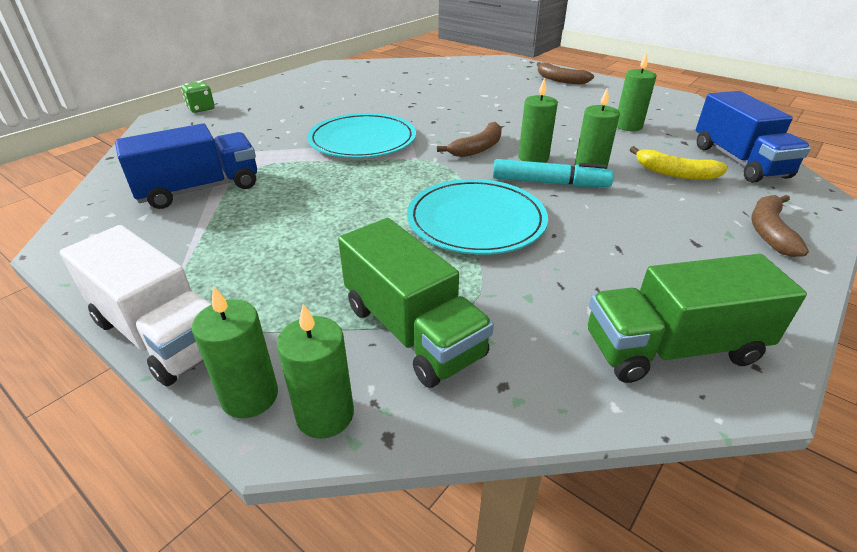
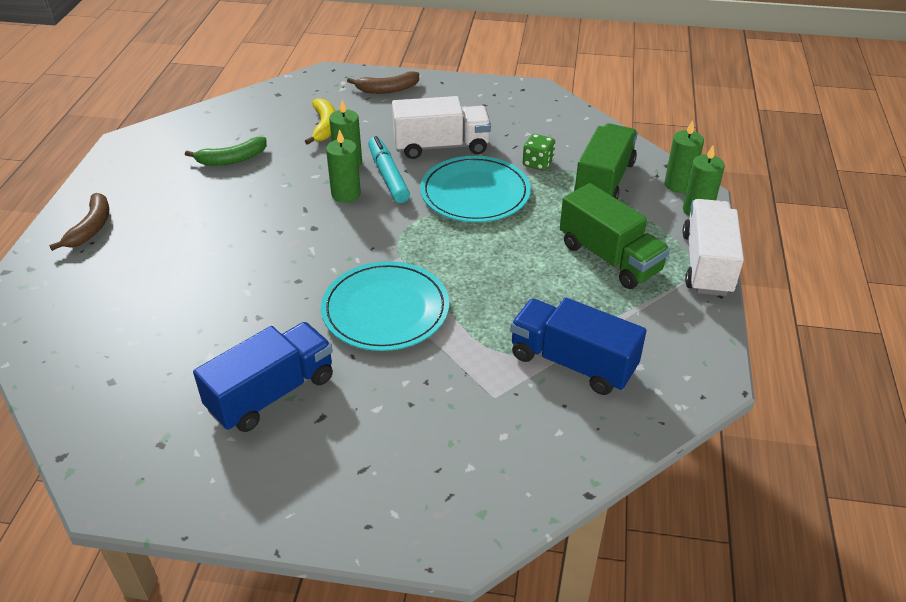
camera: 120 degrees left, 5 degrees up
(201, 109) = (399, 525): green dice -> green dice (538, 163)
(477, 148) = (348, 229): brown banana -> none
(592, 228) = (441, 146): none -> white truck
(628, 126) = (231, 159): green candle -> green banana
(672, 348) = (533, 109): green truck -> green truck (609, 258)
(738, 161) = (279, 104): blue truck -> blue truck (272, 393)

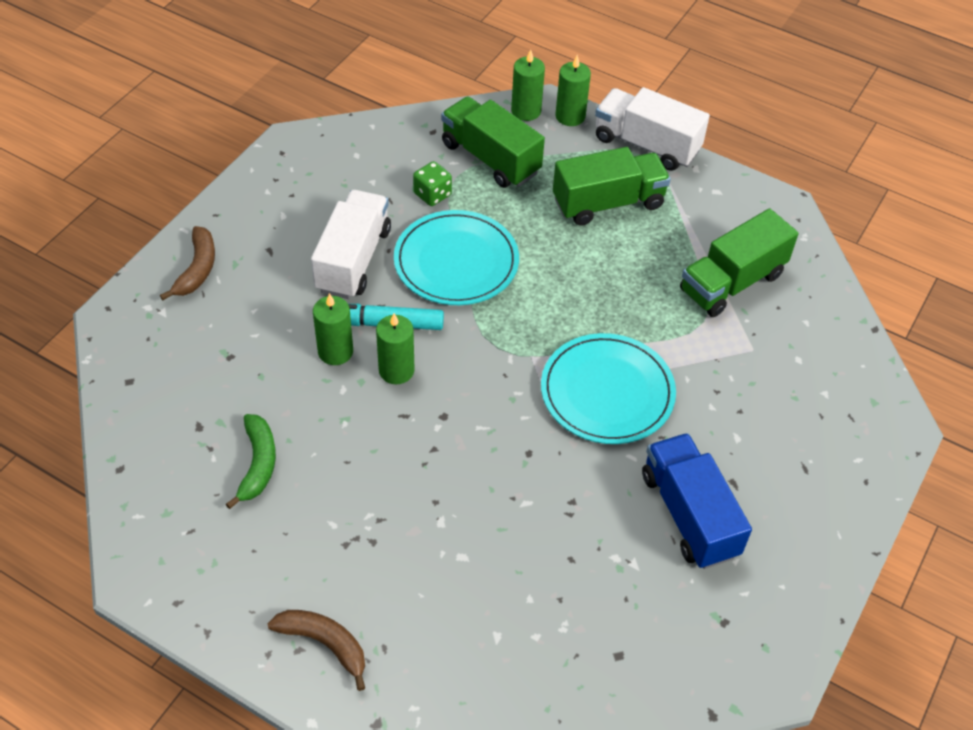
camera: 70 degrees left, 10 degrees up
(324, 127) = (242, 353): yellow banana -> none
(572, 362) = (732, 282): blue truck -> green truck

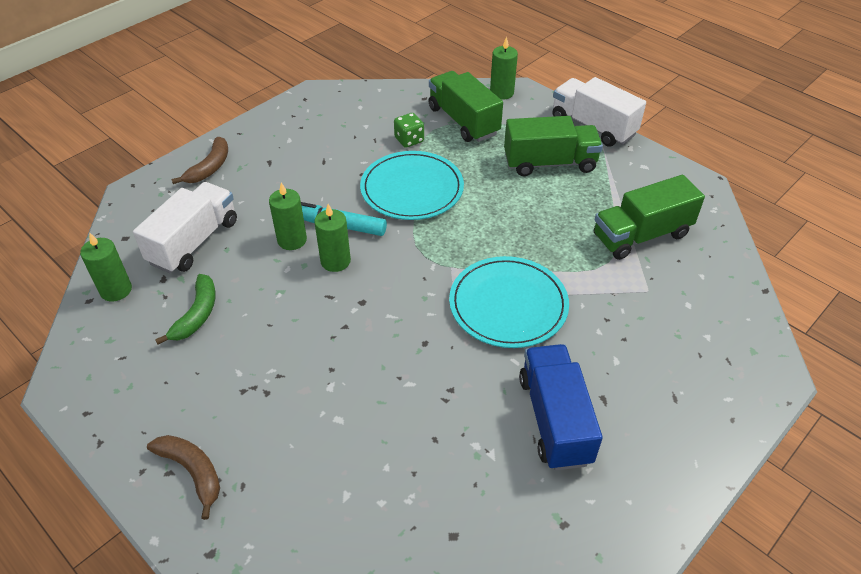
camera: 15 degrees right, 5 degrees down
(353, 260) = (331, 177): white truck -> white truck (194, 242)
(570, 116) = (536, 100): green candle -> green candle (116, 290)

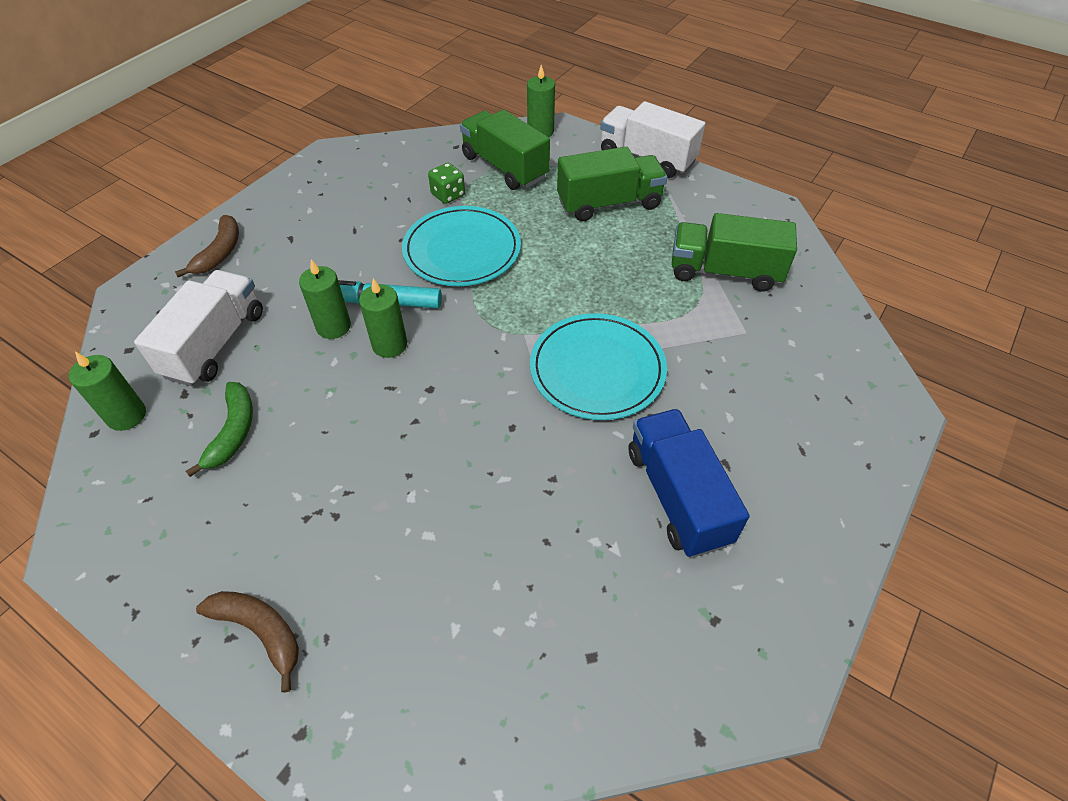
camera: 10 degrees left, 5 degrees up
(641, 235) = (724, 272): green truck -> green truck turned 45 degrees clockwise

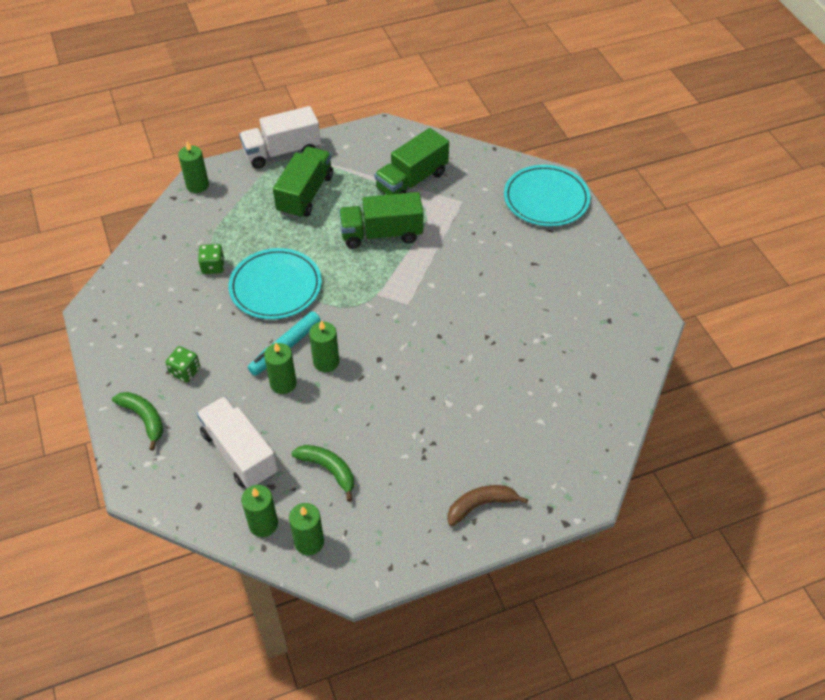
camera: 55 degrees left, 0 degrees up
(118, 471) = (309, 542): none -> green candle
(219, 253) = (144, 419): brown banana -> green banana
(298, 248) = (185, 371): none -> green dice
(504, 167) = (215, 223): green truck -> green truck (381, 234)
(597, 369) = (431, 277): turquoise plate -> turquoise plate (546, 198)
(677, 496) = (537, 293): blue truck -> none

